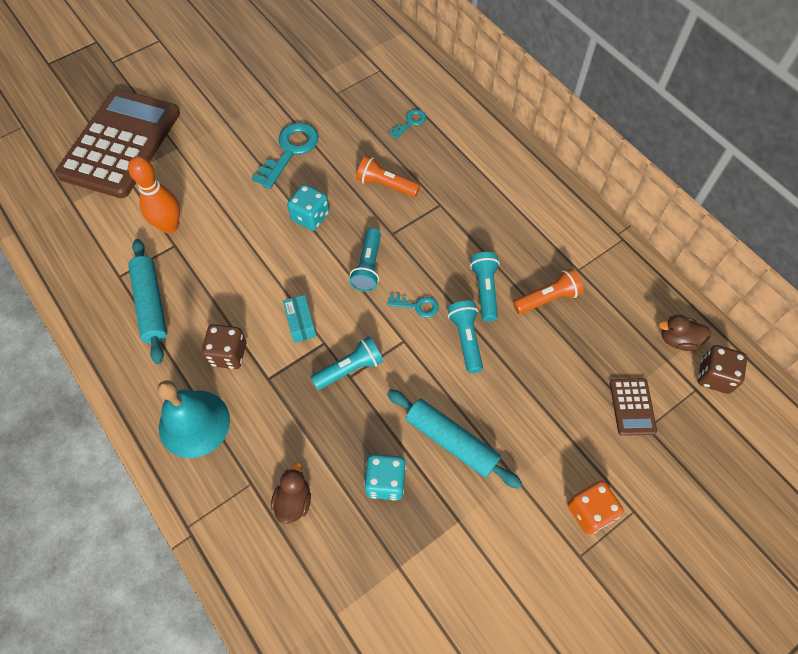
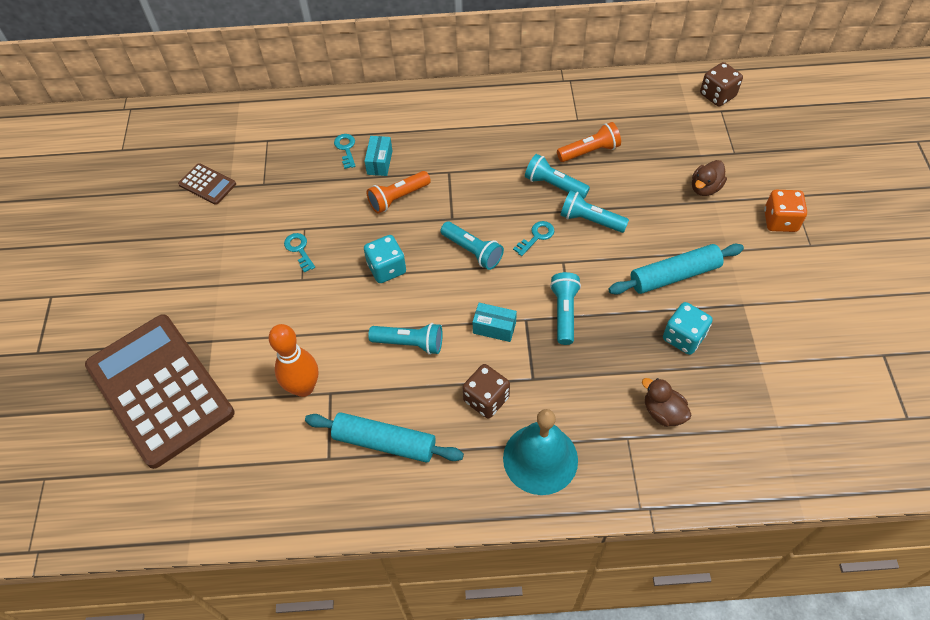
camera: 55 degrees left, 5 degrees down
(249, 272) = (410, 343): none -> turquoise flashlight
(290, 151) = (299, 249): turquoise key -> turquoise key, size x0.52
(413, 152) = (379, 162): none -> turquoise box
(547, 298) = (589, 151): orange flashlight -> orange flashlight turned 60 degrees clockwise
(632, 407) = (713, 152): brown calculator -> brown calculator (207, 184)
(678, 340) = (676, 98): brown duck -> brown duck (705, 188)

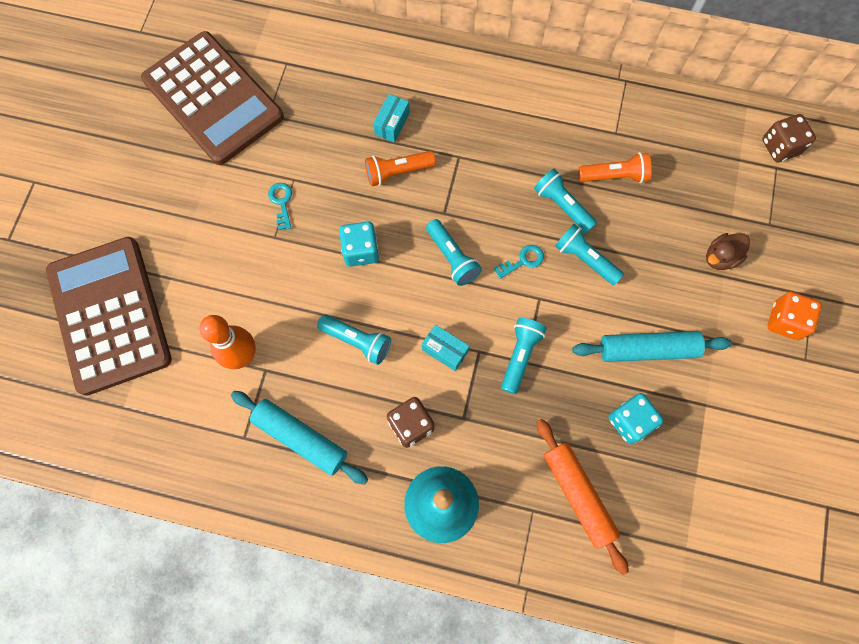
camera: 15 degrees right, 15 degrees up
(207, 184) = (213, 99): brown calculator -> brown calculator, size x2.48
(346, 149) = (363, 97): turquoise key -> none
(663, 412) = (578, 495): brown duck -> orange rolling pin

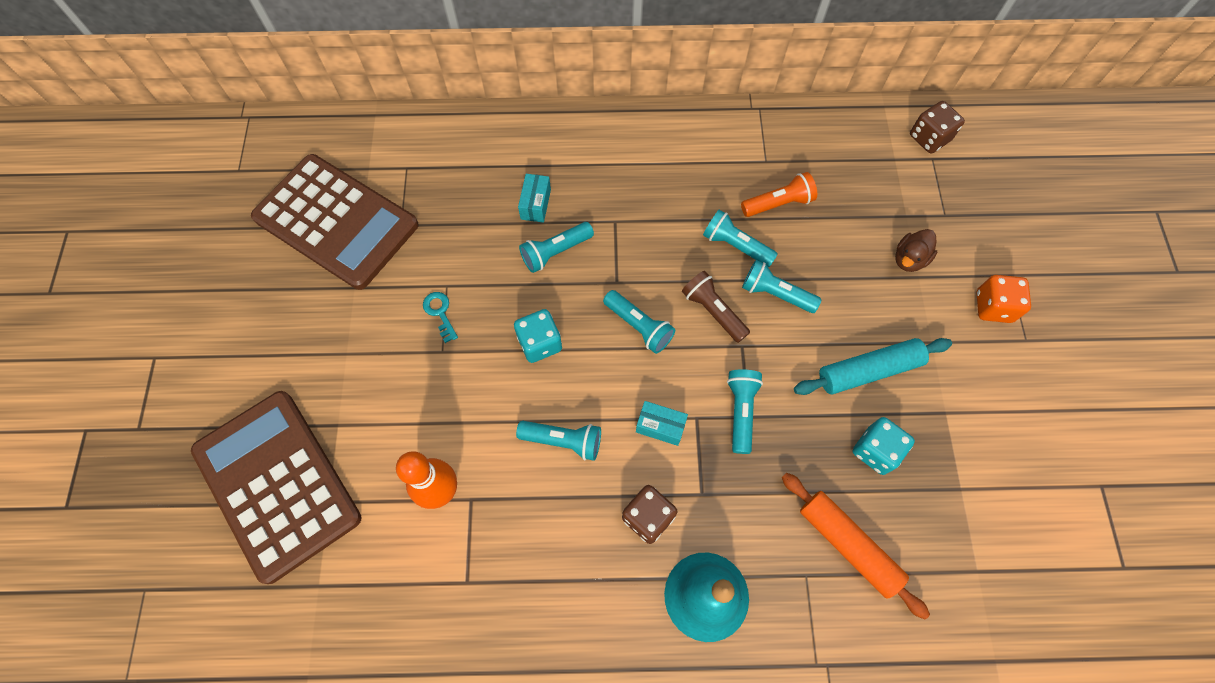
camera: 15 degrees left, 5 degrees down
(300, 438) = (531, 565): turquoise rolling pin -> none
(397, 172) = (555, 252): orange flashlight -> turquoise flashlight
(523, 261) = (713, 311): turquoise key -> brown flashlight

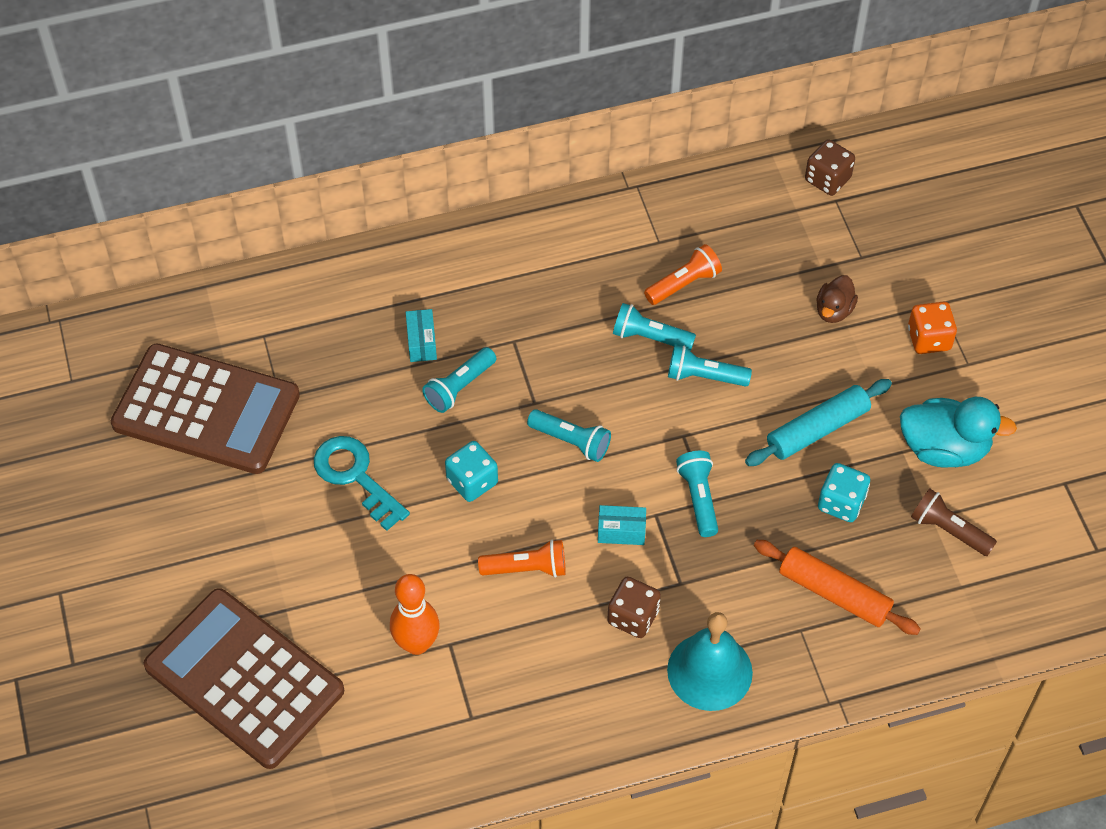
camera: 15 degrees left, 10 degrees down
(440, 313) = (355, 476): turquoise key -> turquoise key, size x1.92
(563, 441) = (526, 568): turquoise flashlight -> orange flashlight
(713, 311) = (644, 409): brown flashlight -> brown flashlight (948, 530)
(987, 420) = (944, 448): none -> turquoise duck

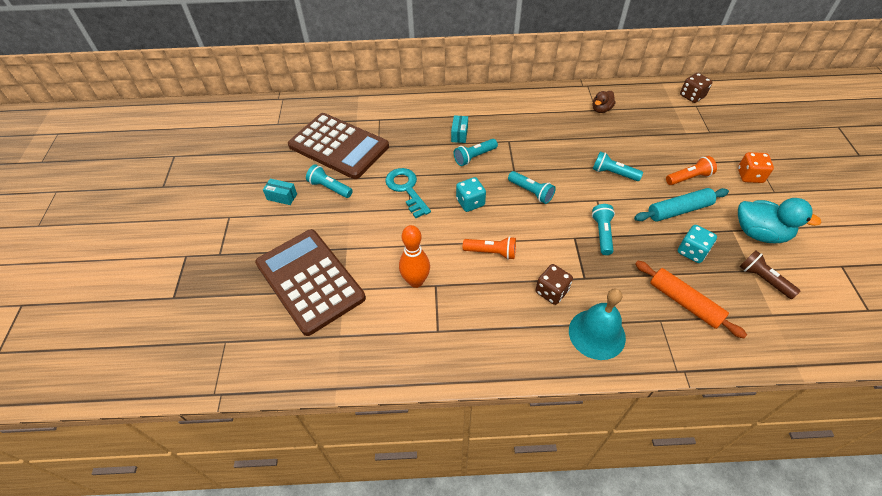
camera: 15 degrees right, 5 degrees down
(621, 531) = (552, 243): turquoise box -> turquoise box (282, 197)
(650, 337) = (584, 150): turquoise flashlight -> turquoise flashlight (329, 188)
(683, 283) = (607, 129): orange flashlight -> orange flashlight (689, 177)
(834, 310) = (692, 154): brown duck -> brown duck (601, 109)

